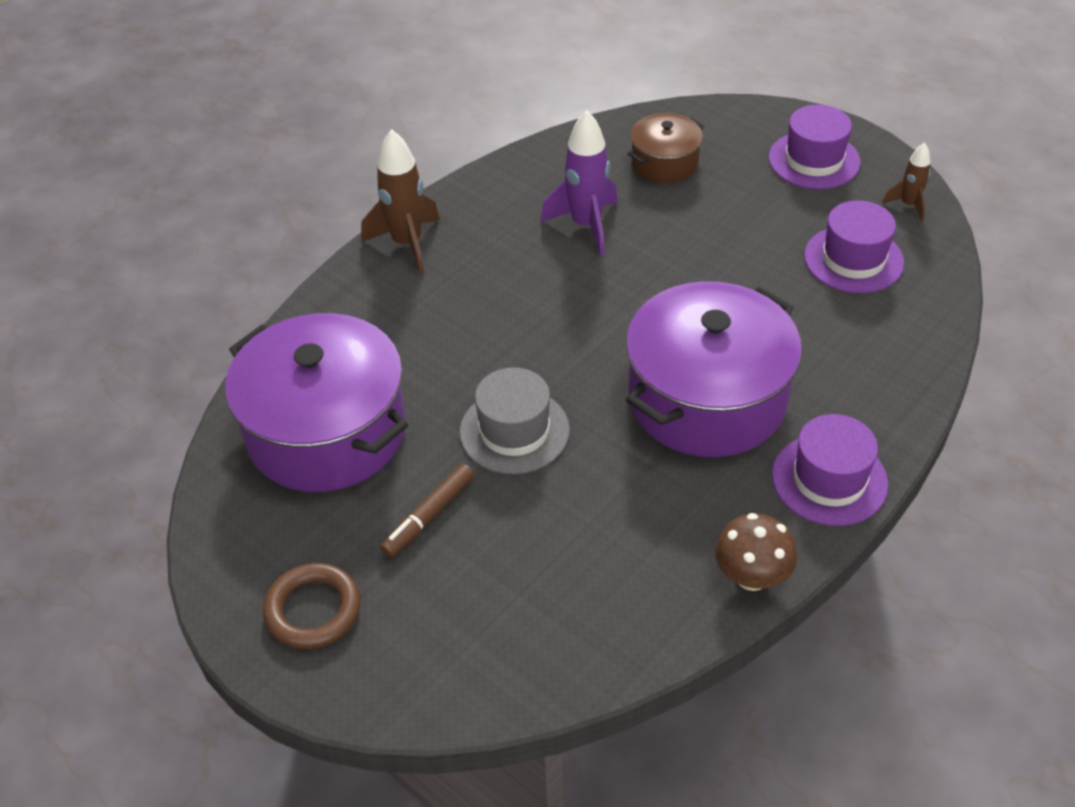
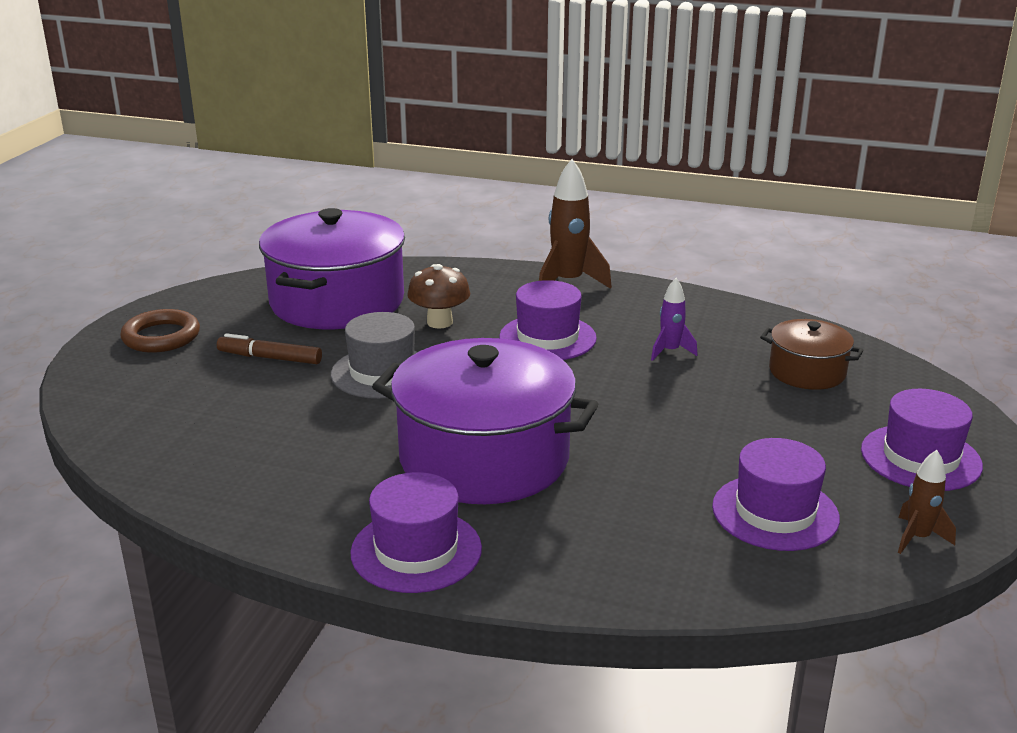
camera: 65 degrees right, 20 degrees down
(513, 294) = (547, 338): none -> purple hat
(586, 225) = (670, 351): purple rocket -> purple rocket, size x0.56
(751, 576) = (265, 524): brown mushroom -> brown mushroom (439, 322)

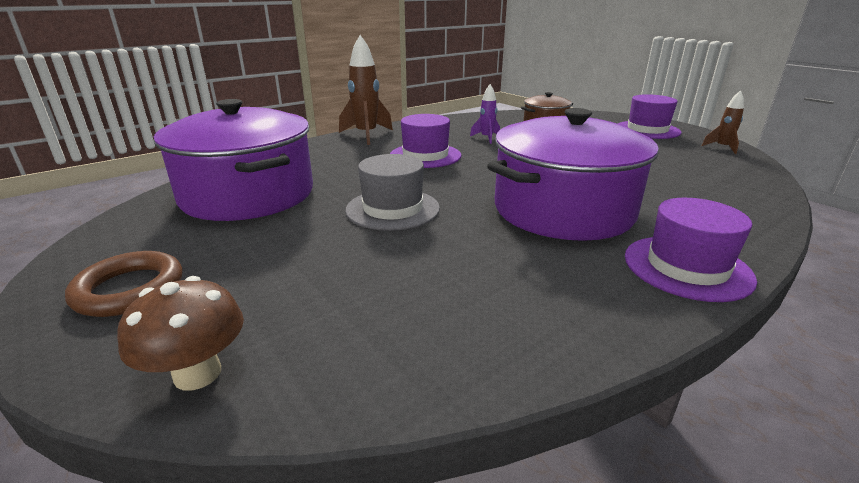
camera: 55 degrees left, 0 degrees up
(270, 358) = (289, 244): brown marker -> none
(439, 322) = (350, 174): brown mushroom -> brown mushroom (197, 373)
(775, 512) = (684, 163): purple hat -> none

